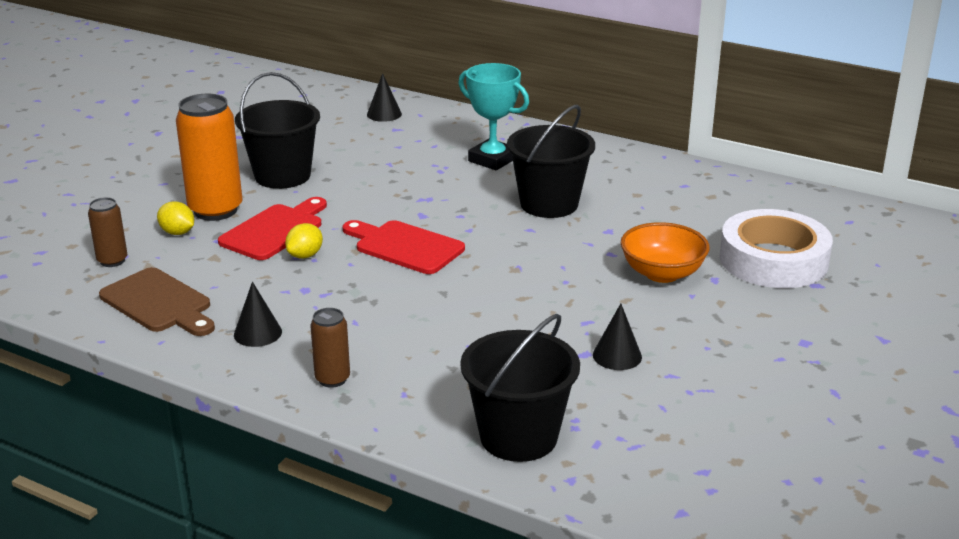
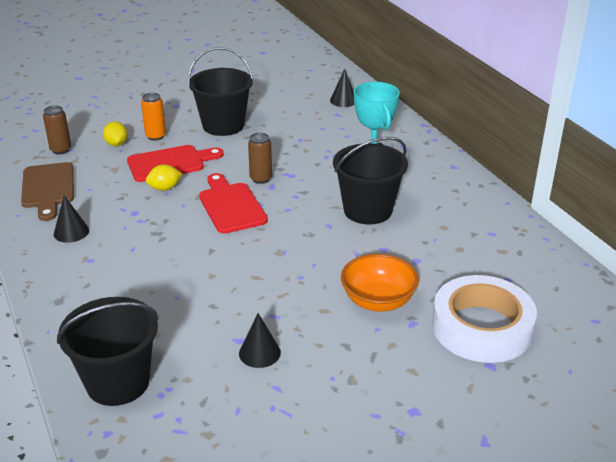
camera: 35 degrees right, 5 degrees up
(215, 210) = (155, 136): orange can -> orange can, size x0.52
(332, 379) = (69, 284): brown can -> brown can (261, 179)

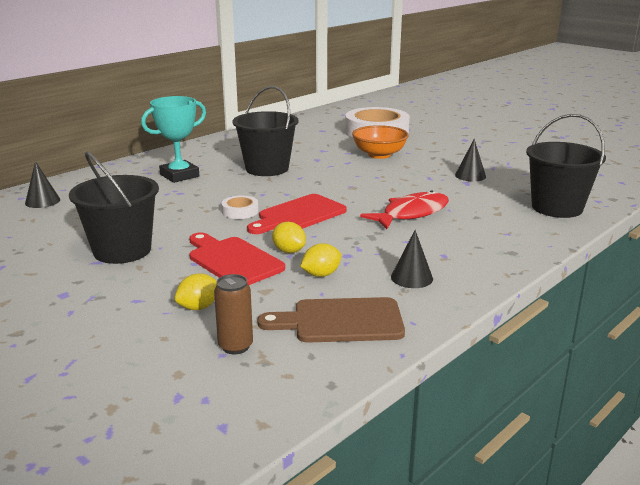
camera: 110 degrees left, 10 degrees down
(48, 188) = (341, 321): brown cutting board -> brown cutting board turned 150 degrees counterclockwise
(115, 194) = (321, 274): none -> yellow lemon
(155, 136) = (166, 285): orange can -> none
(185, 269) = (411, 213): none -> red fish
(261, 179) = (240, 211): brown can -> white tape

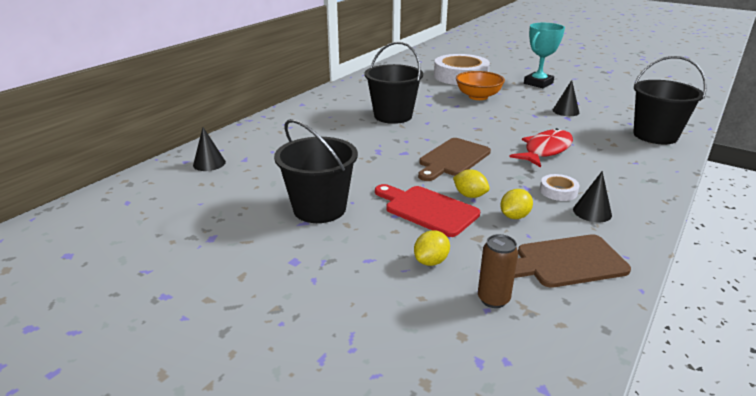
camera: 10 degrees left, 5 degrees up
(179, 175) = (320, 128): turquoise trophy -> turquoise trophy (538, 83)
(240, 211) = (399, 159): white tape -> white tape (558, 191)
(298, 215) = (452, 159): red cutting board -> brown cutting board

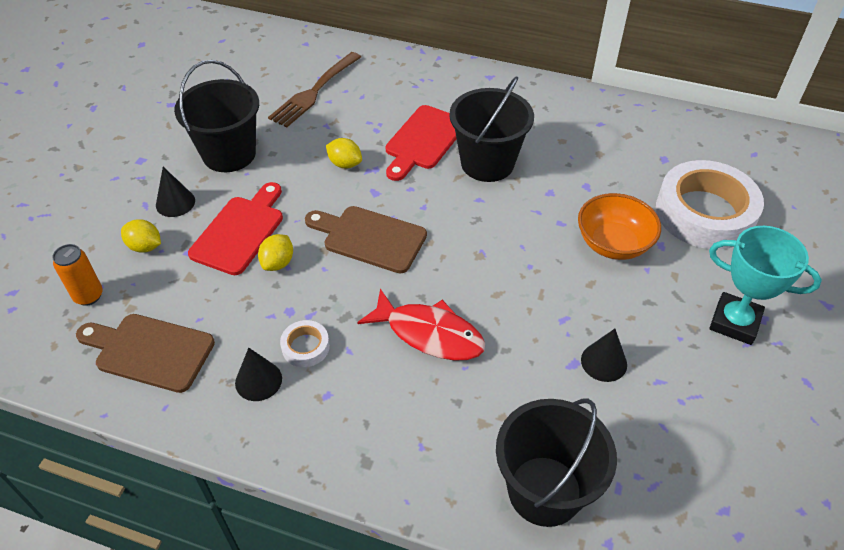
camera: 75 degrees right, 20 degrees up
(209, 163) = (305, 59): black cone -> black cone (175, 203)
(261, 163) = (314, 91): none -> brown fork
(356, 131) = (423, 140): none -> red cutting board
(493, 299) = (88, 296): brown can -> orange can
(514, 216) = (236, 305): yellow lemon -> yellow lemon (345, 164)
(566, 262) = (150, 351): brown cutting board -> brown cutting board turned 45 degrees counterclockwise

